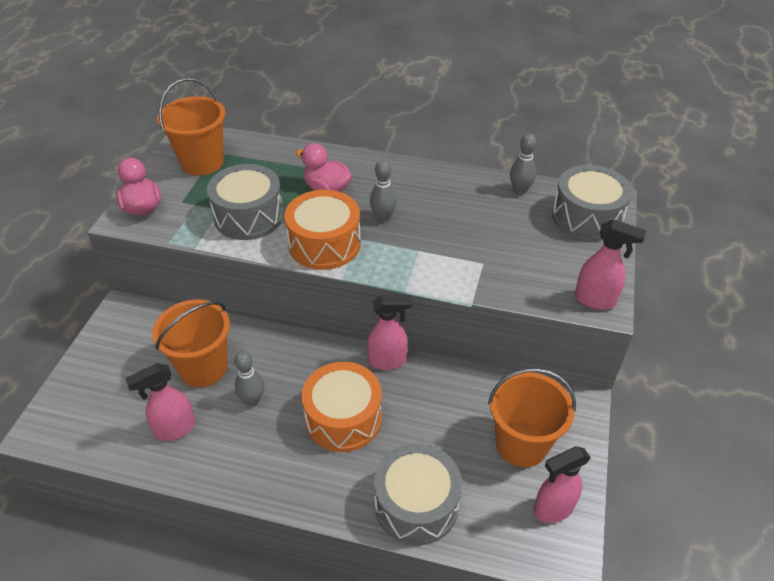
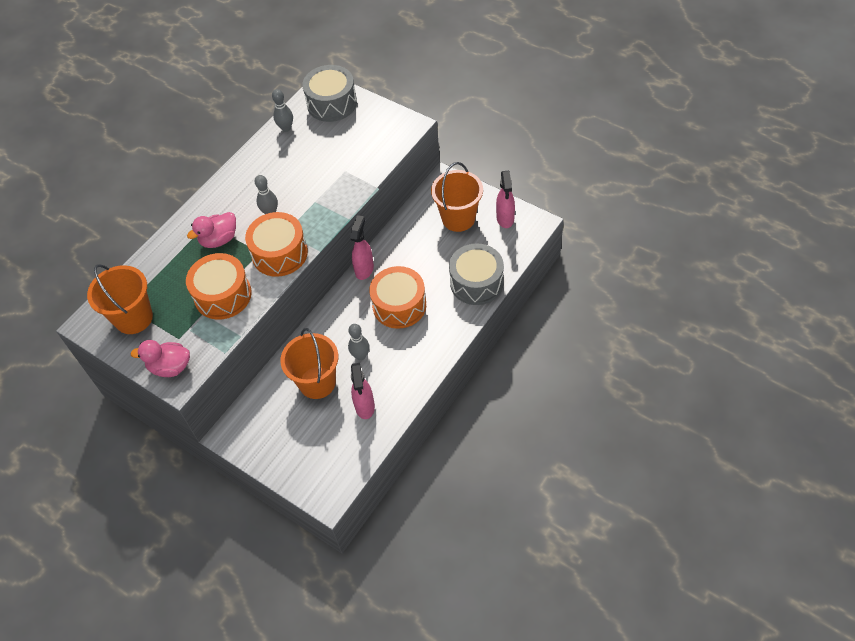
camera: 65 degrees left, 10 degrees up
(249, 216) = (223, 295): grey drum -> orange drum
(595, 300) = (404, 127): pink spray bottle -> none

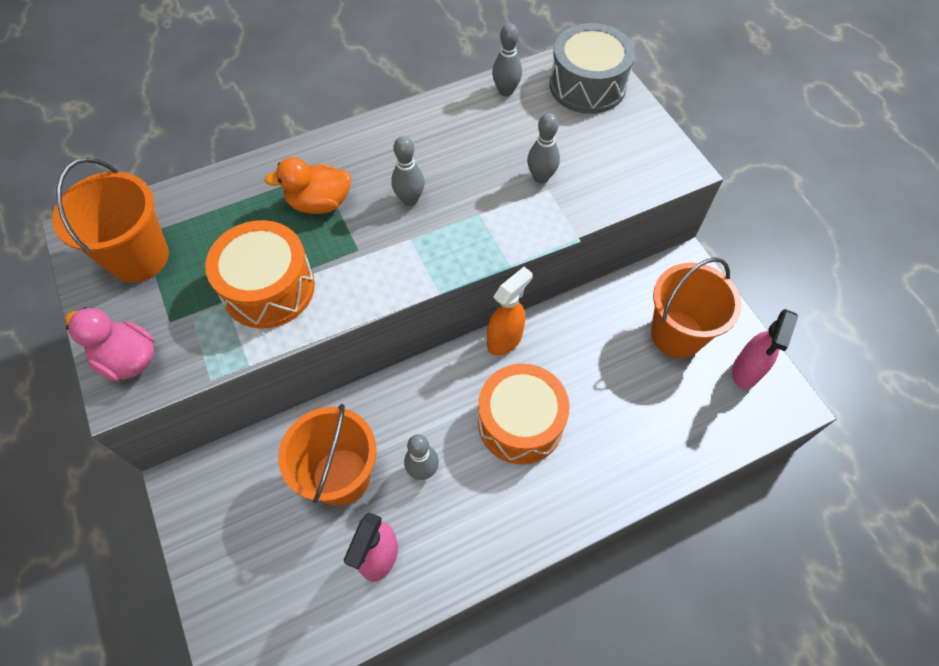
camera: 25 degrees right, 5 degrees up
(219, 239) = (319, 203): pink duck -> orange duck
(280, 253) = (383, 267): orange drum -> none
(337, 166) = (541, 177): none -> grey bowling pin
(364, 269) = (505, 340): pink spray bottle -> orange spray bottle
(476, 282) = (650, 450): grey drum -> none

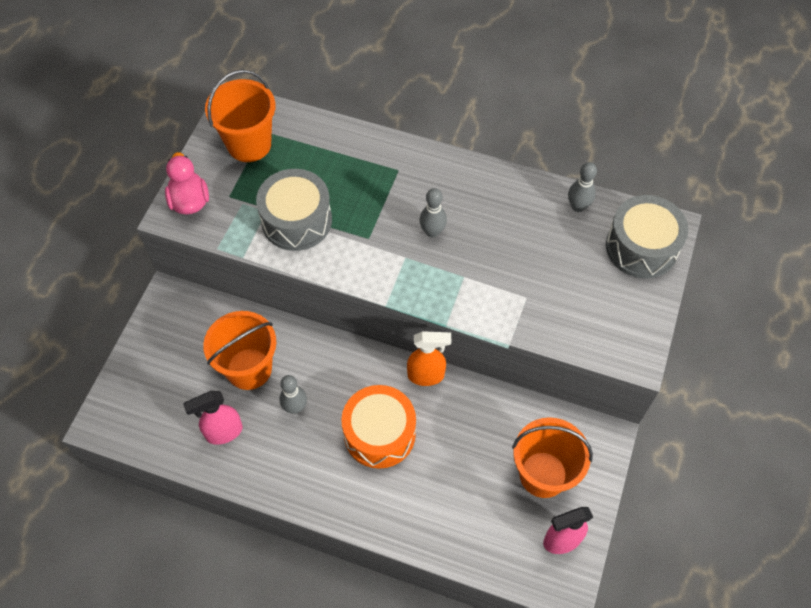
camera: 45 degrees right, 0 degrees up
(268, 288) = (296, 220): orange drum -> grey drum
(319, 203) = (377, 190): orange duck -> none
(541, 177) = (531, 285): grey bowling pin -> none

